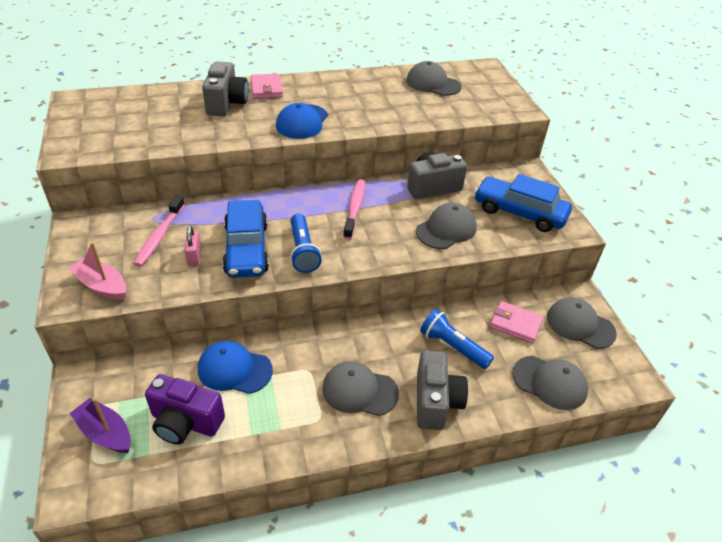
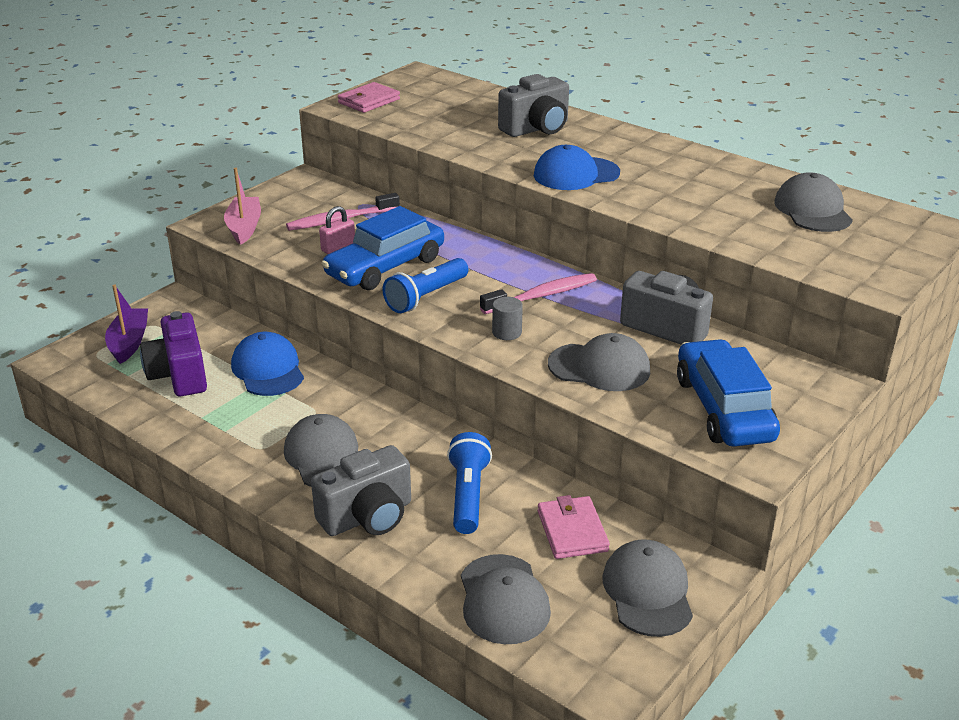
camera: 55 degrees right, 10 degrees down
(266, 89) = (602, 134): pink wallet -> pink wallet (369, 101)
(377, 242) = (507, 332): none -> grey cylinder

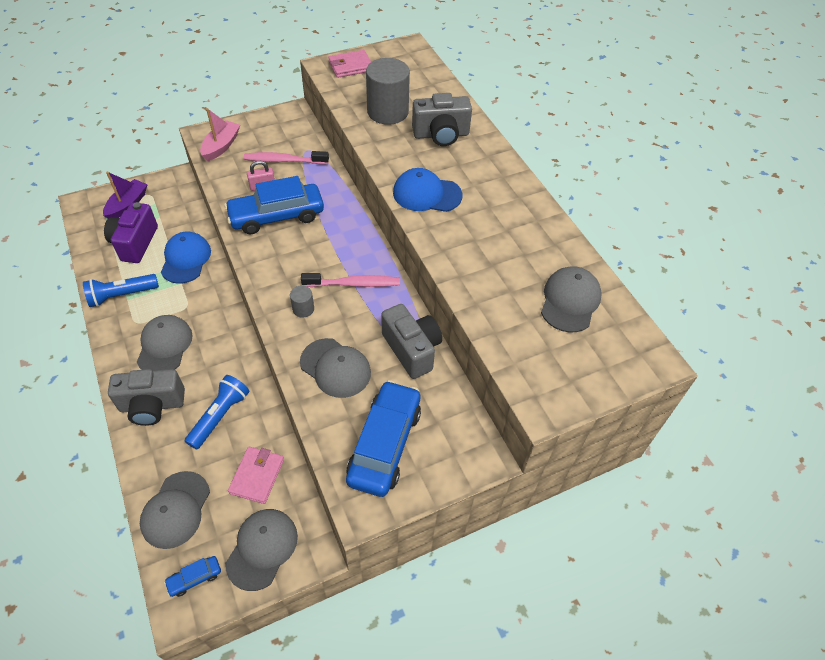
camera: 25 degrees right, 20 degrees up
(426, 297) = (280, 254): blue flashlight -> blue flashlight (122, 295)
(456, 125) = (387, 112): none -> grey cylinder
(595, 651) = (194, 578): none -> blue car

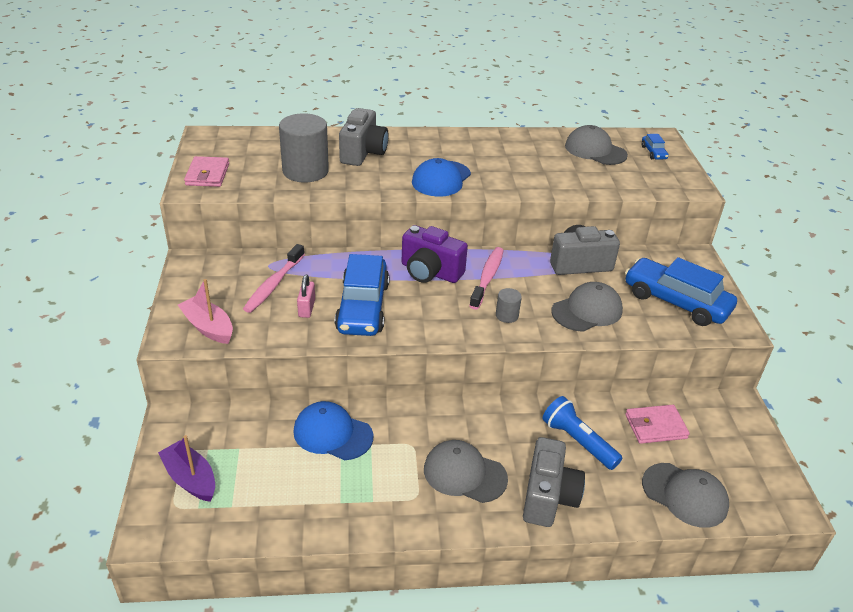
camera: 70 degrees left, 15 degrees down
(122, 295) = (363, 505): blue flashlight -> none
(135, 243) = (273, 480): purple camera -> purple camera (430, 272)
(194, 578) = (760, 491): blue car -> blue car (653, 152)
(257, 476) = (655, 426): pink wallet -> pink wallet turned 45 degrees counterclockwise
(262, 549) = (733, 437): grey cap -> none

